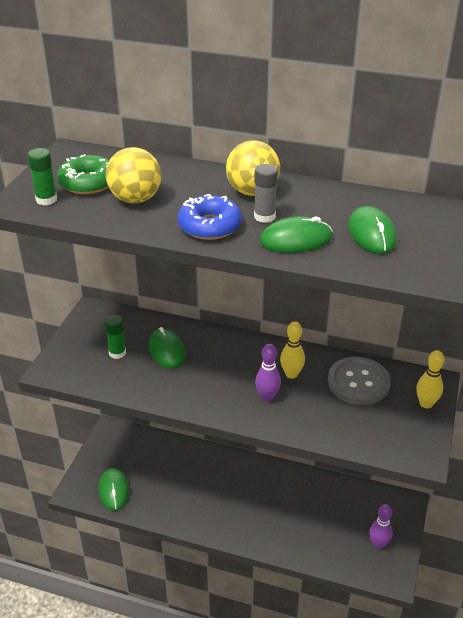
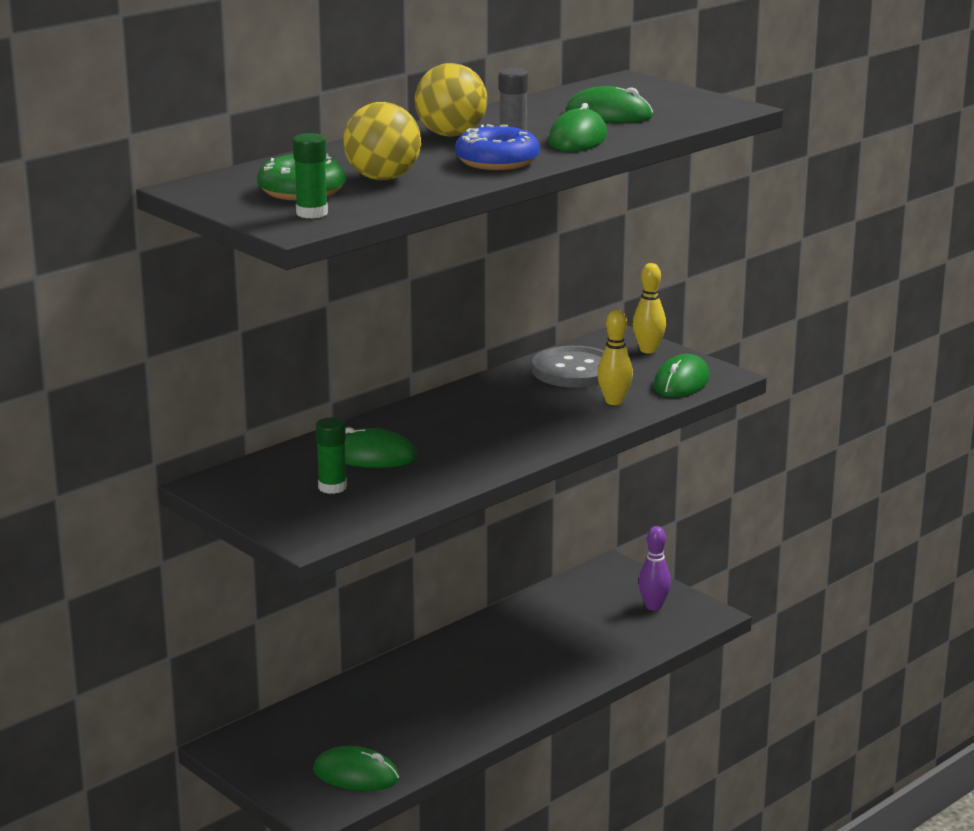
camera: 60 degrees left, 15 degrees down
(267, 397) = (537, 421): purple bowling pin -> none
(291, 374) = (515, 399): yellow bowling pin -> yellow bowling pin (614, 401)
(389, 440) = (681, 382): none -> green mouse

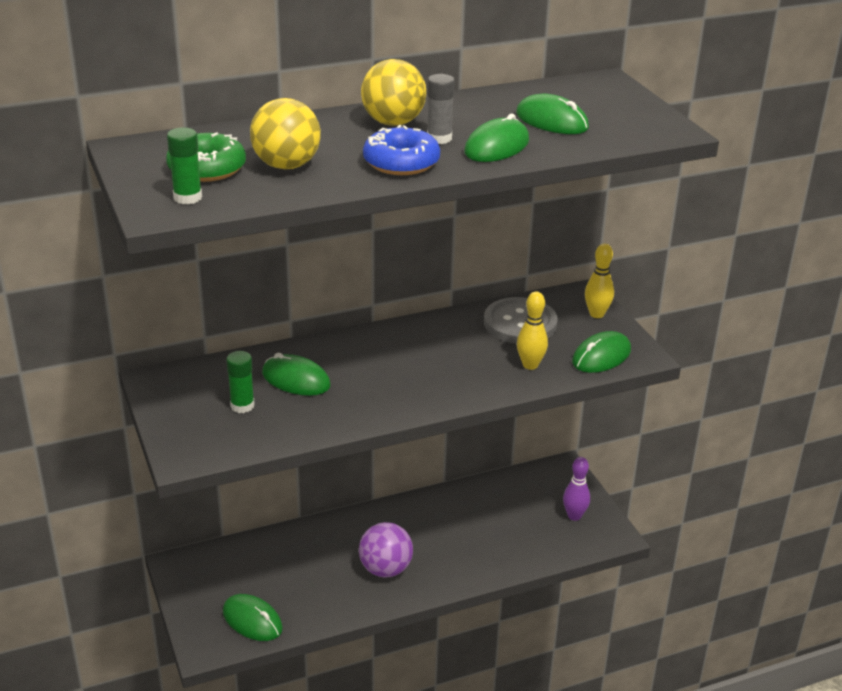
camera: 20 degrees right, 10 degrees up
(477, 697) = (385, 569): none -> purple ball

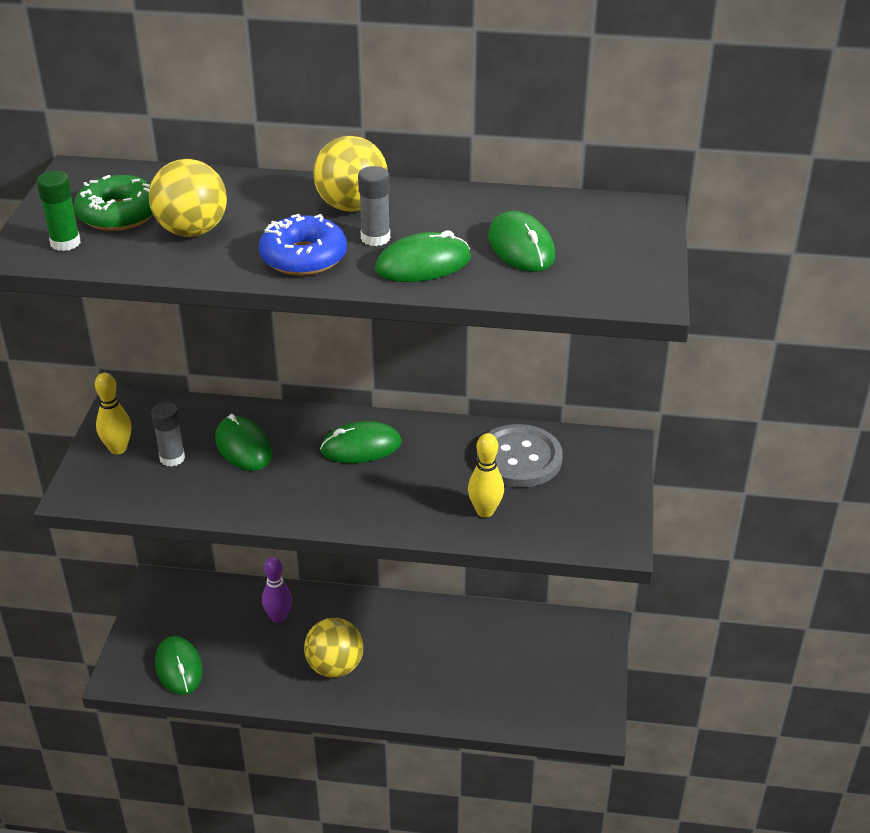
camera: 30 degrees right, 5 degrees up
(242, 406) = (172, 458): green glue stick -> grey glue stick
(385, 569) = (335, 667): purple ball -> yellow ball
(574, 516) = (568, 686): purple bowling pin -> purple bowling pin (278, 617)
(596, 314) = (613, 475): yellow bowling pin -> yellow bowling pin (118, 449)
(601, 356) = (571, 528): green mouse -> green mouse (361, 447)

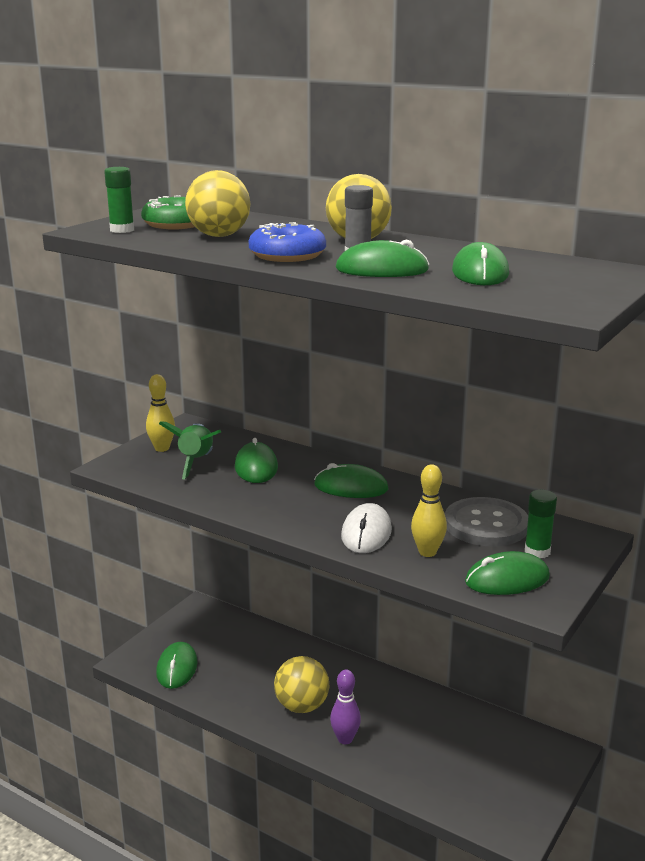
camera: 25 degrees right, 15 degrees down
(172, 458) = (196, 462): grey glue stick -> green rocket
(278, 617) = (278, 656): purple bowling pin -> purple bowling pin (345, 739)
(413, 504) = (366, 533): none -> white mouse
(574, 522) = (507, 579): none -> green mouse
(582, 479) = (537, 551): none -> green glue stick

